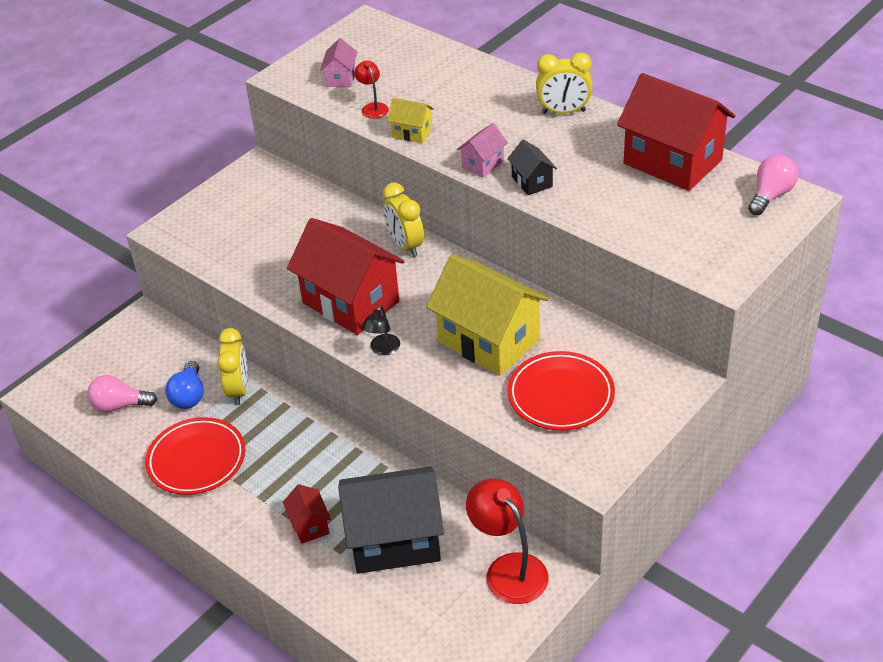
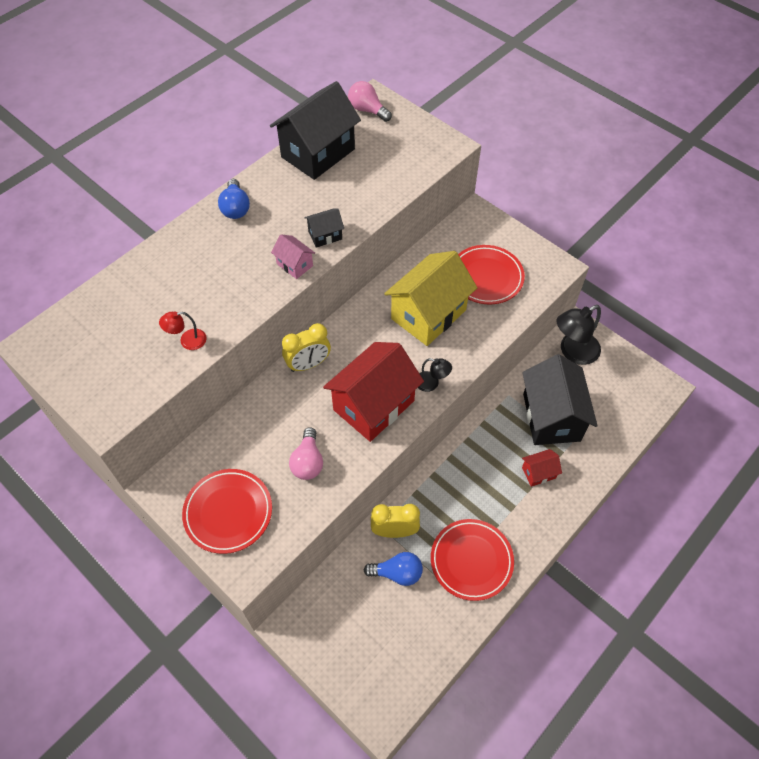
camera: 90 degrees left, 15 degrees up
(119, 405) = (403, 635): pink light bulb -> pink light bulb (308, 462)
(226, 212) = (228, 512): none -> red plate
(341, 78) = (128, 367): pink house -> none
(412, 132) = (236, 312): yellow house -> none
(508, 569) = (573, 352): red lamp -> black lamp
(563, 112) = (235, 208): yellow clock -> blue light bulb
(672, 162) = (318, 153): red house -> black house

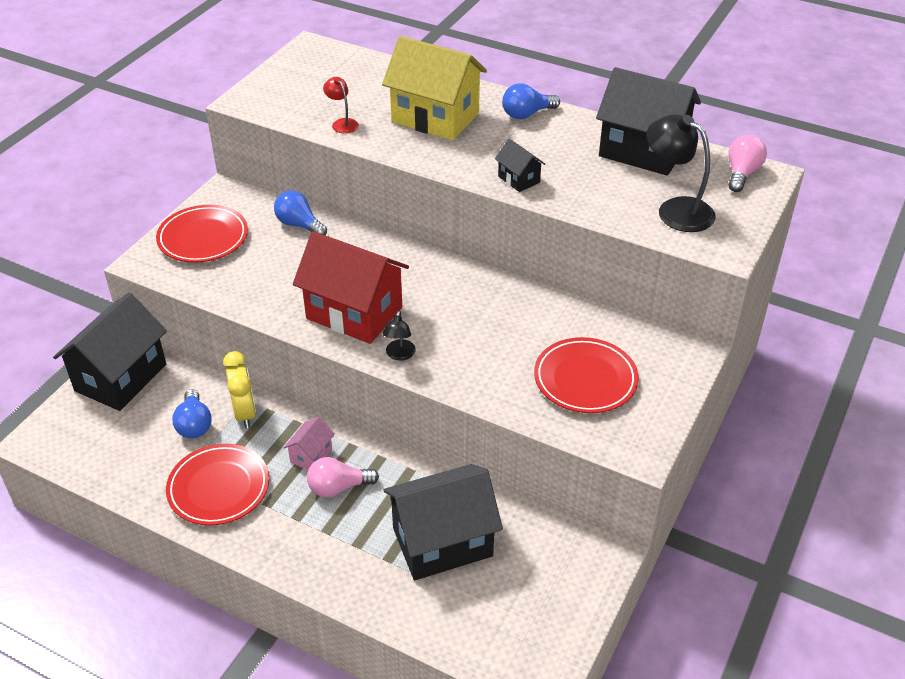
camera: 75 degrees right, 15 degrees down
(240, 428) = (299, 225): none -> blue light bulb
(294, 265) = (466, 167): pink house -> pink house (311, 455)
(308, 364) = (392, 254): yellow clock -> none
(308, 462) = (270, 278): pink light bulb -> pink light bulb (338, 487)
(321, 633) = (120, 377): none -> black house
(428, 314) = (500, 336): yellow house -> yellow house (435, 118)
(538, 473) = (352, 539): red house -> none
(573, 352) = (561, 554): black lamp -> black lamp (676, 209)

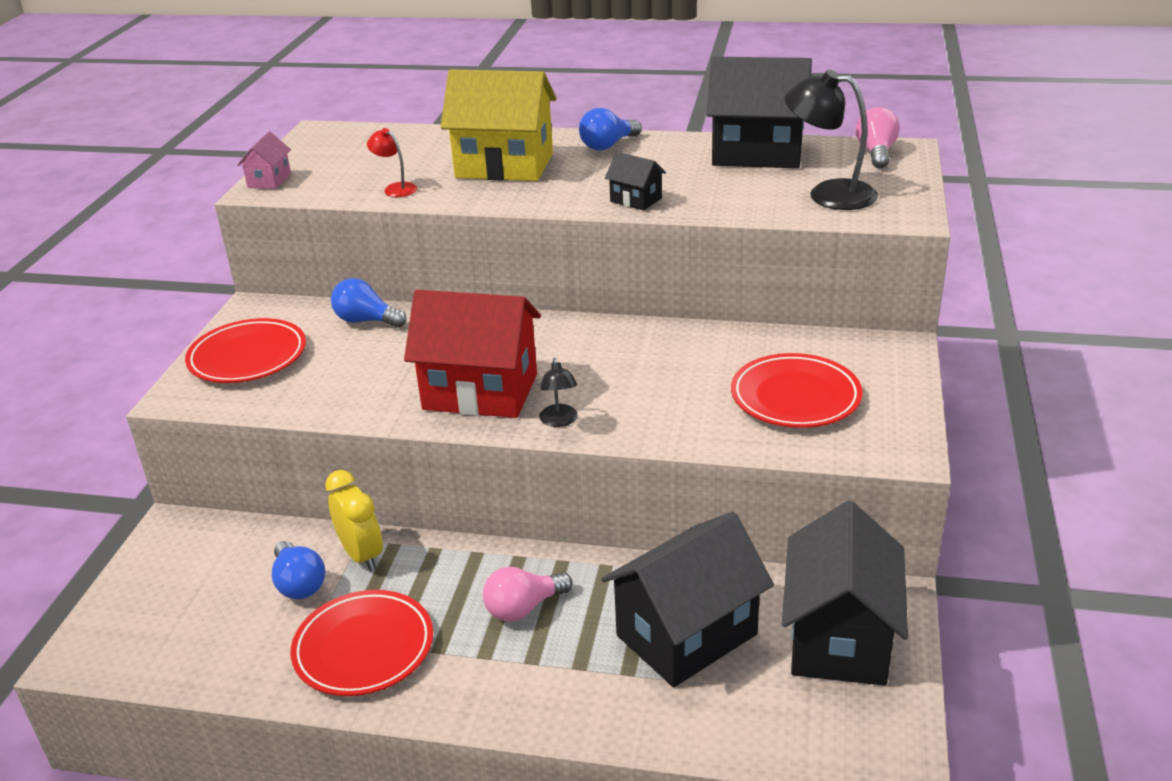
camera: 15 degrees left, 10 degrees down
(120, 377) = (174, 554): black house -> black house (839, 638)
(311, 455) = (471, 581): pink house -> pink house (269, 180)

